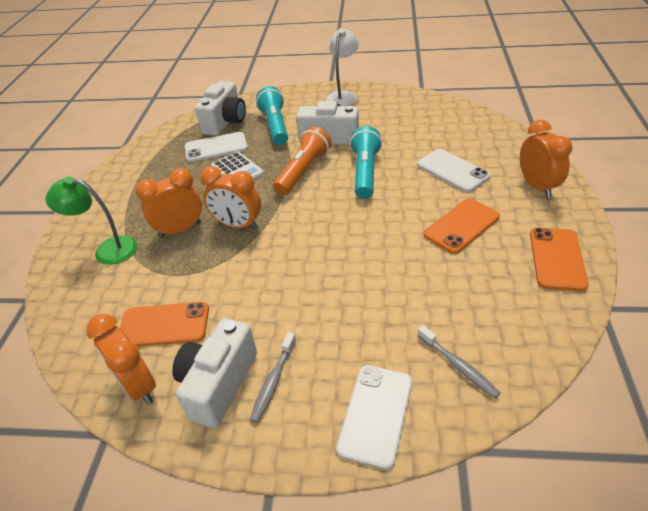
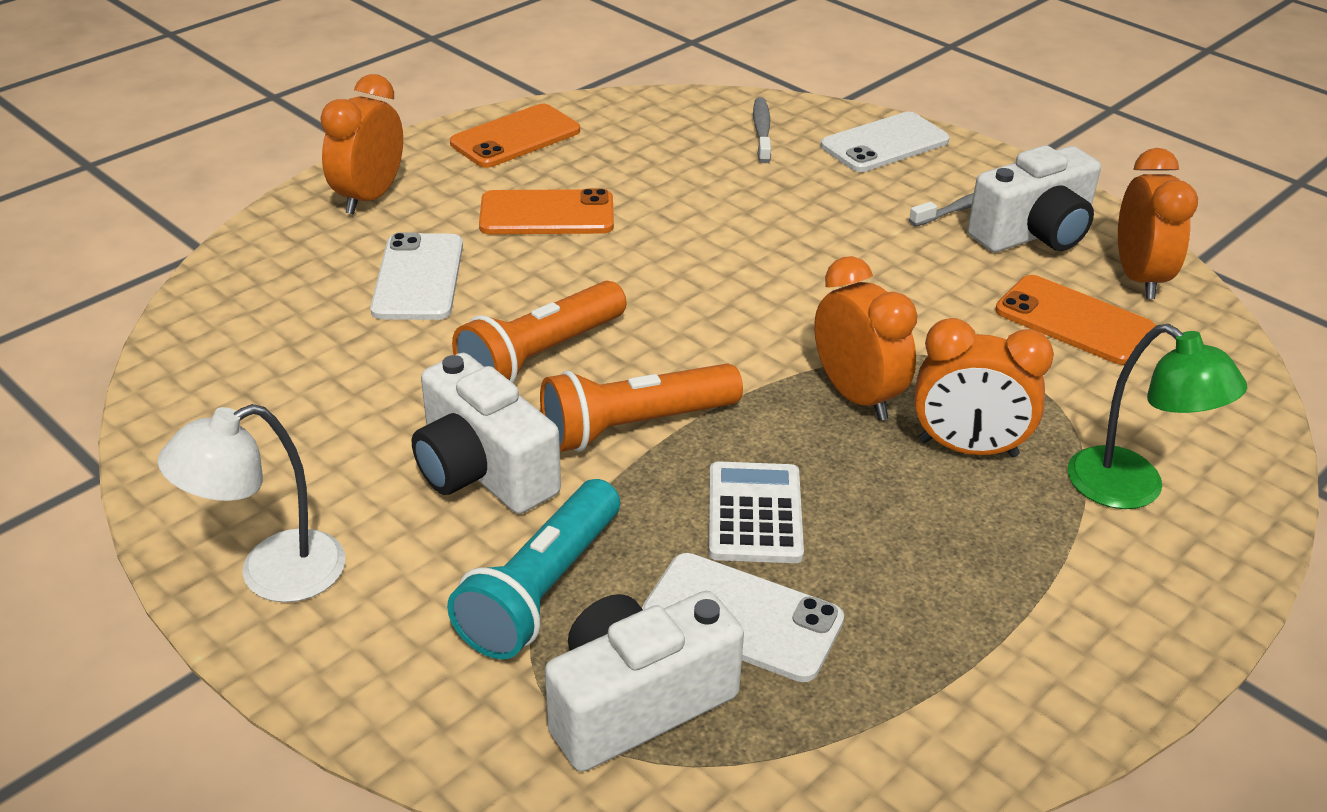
camera: 145 degrees left, 5 degrees down
(365, 172) = (540, 356): turquoise flashlight -> orange flashlight

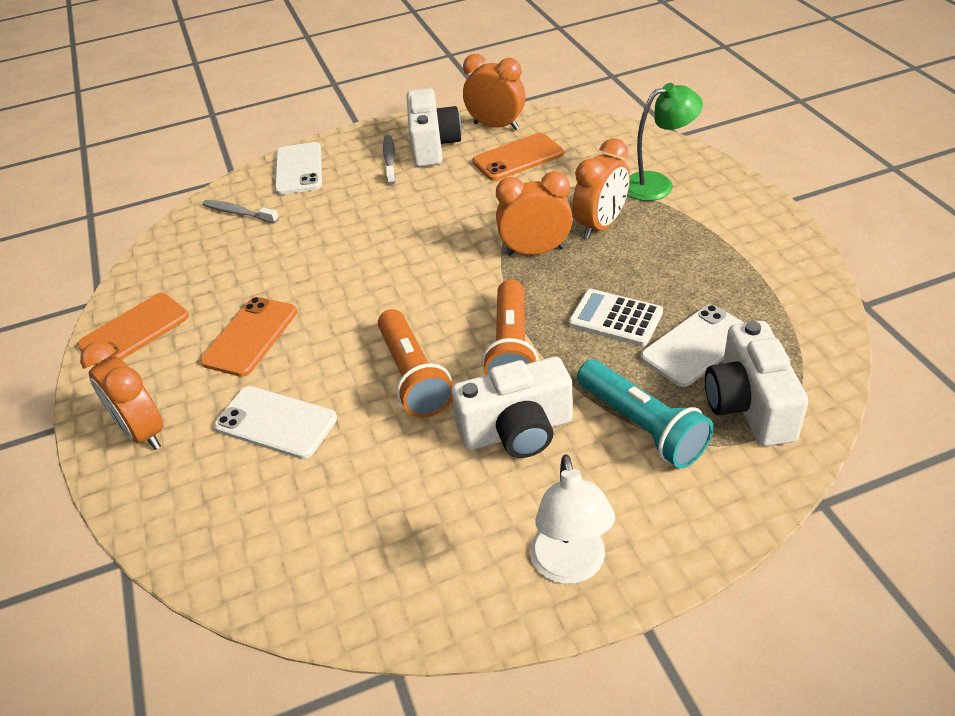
camera: 60 degrees left, 5 degrees up
(515, 137) = (134, 331): orange phone -> orange phone turned 60 degrees clockwise

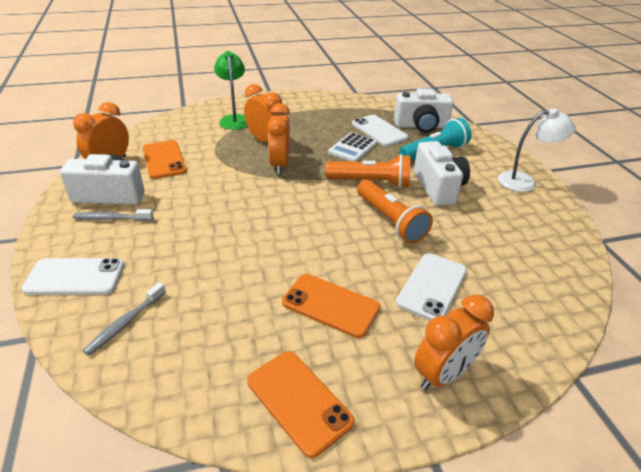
camera: 90 degrees left, 5 degrees down
(413, 376) = (390, 220): orange flashlight -> orange flashlight turned 75 degrees clockwise

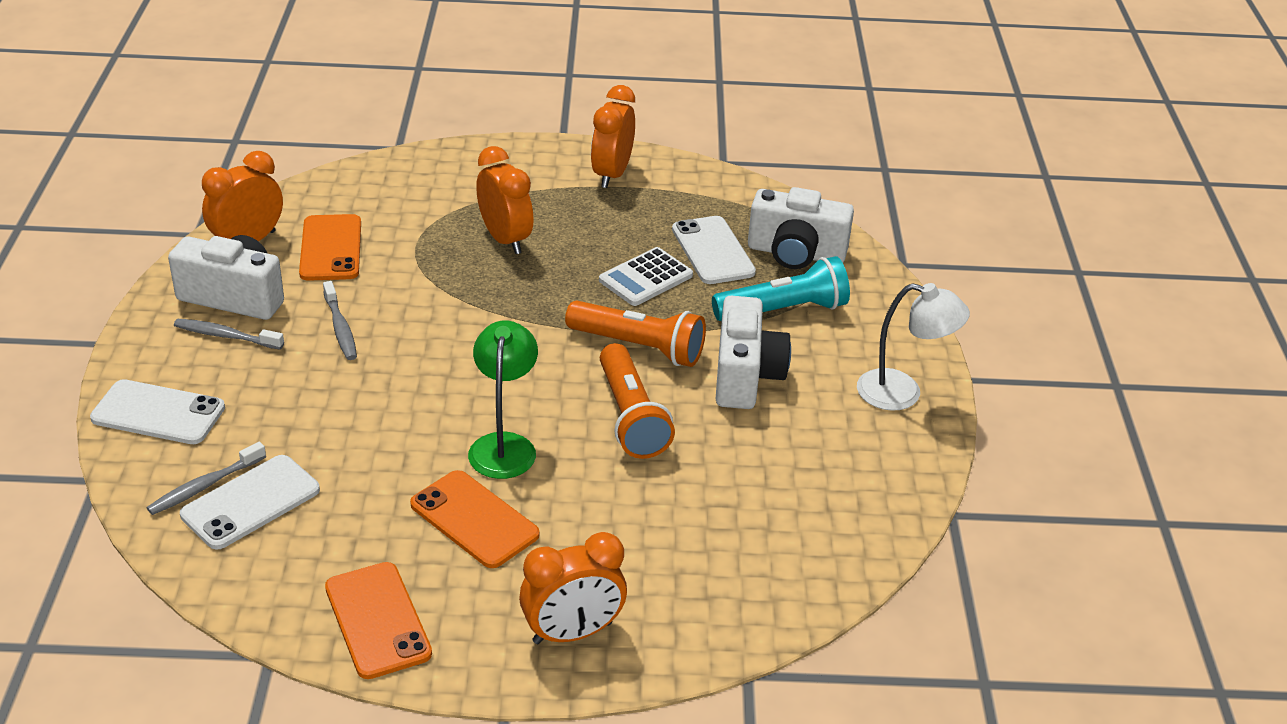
camera: 15 degrees right, 0 degrees up
(187, 201) = (340, 328): none -> grey toothbrush
(234, 119) = (472, 186): green lamp -> green lamp (504, 445)
(280, 165) = (508, 289): orange clock -> orange clock (612, 174)
(432, 286) = (630, 525): white phone -> white phone (250, 502)

